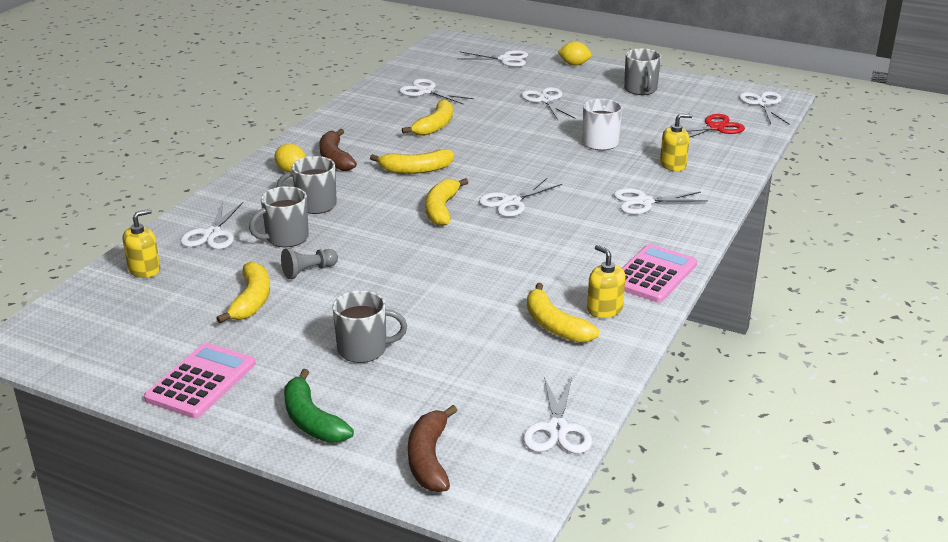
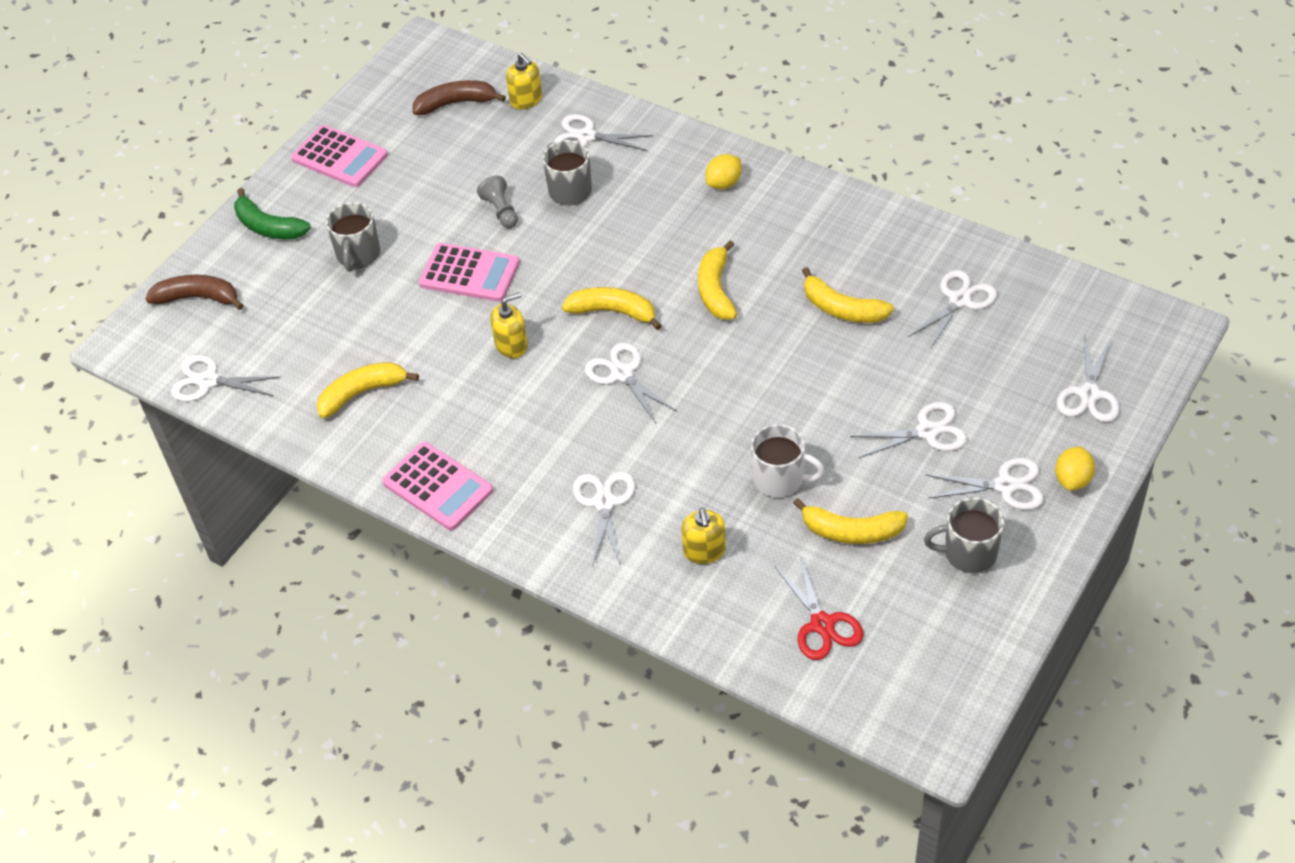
camera: 100 degrees right, 20 degrees up
(251, 300) = (457, 176): yellow banana -> yellow banana (851, 531)
(312, 420) = (268, 227): green banana -> green banana turned 120 degrees counterclockwise
(314, 205) = (638, 207): grey mug -> none
(335, 158) = (753, 218): brown banana -> brown banana (456, 103)
(393, 281) = (469, 273): none -> pink calculator
(604, 309) = (380, 435): yellow soap dispenser -> yellow soap dispenser (511, 345)
(763, 104) = (911, 710): white scissors -> white scissors (1005, 486)

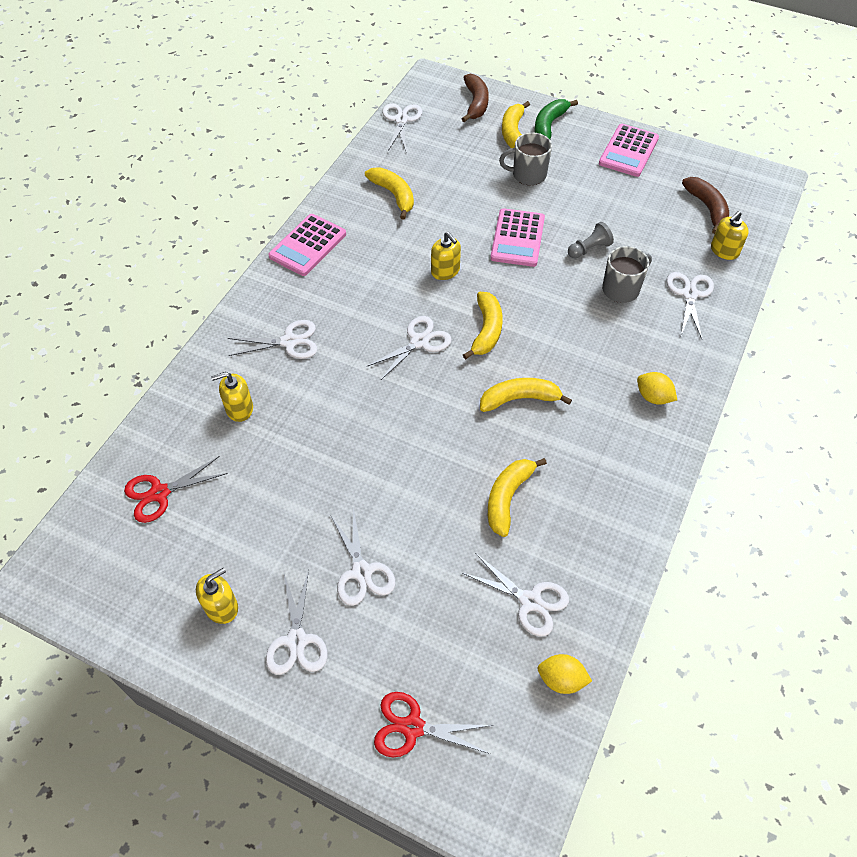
camera: 80 degrees right, 5 degrees up
(780, 479) = (309, 457): white mug -> none
(851, 531) = (251, 512): yellow banana -> yellow banana (513, 133)
(968, 553) = (221, 607): grey mug -> yellow soap dispenser
(1072, 479) = (302, 705): yellow lemon -> yellow lemon (561, 679)
(1089, 394) = (412, 727): white scissors -> red scissors

